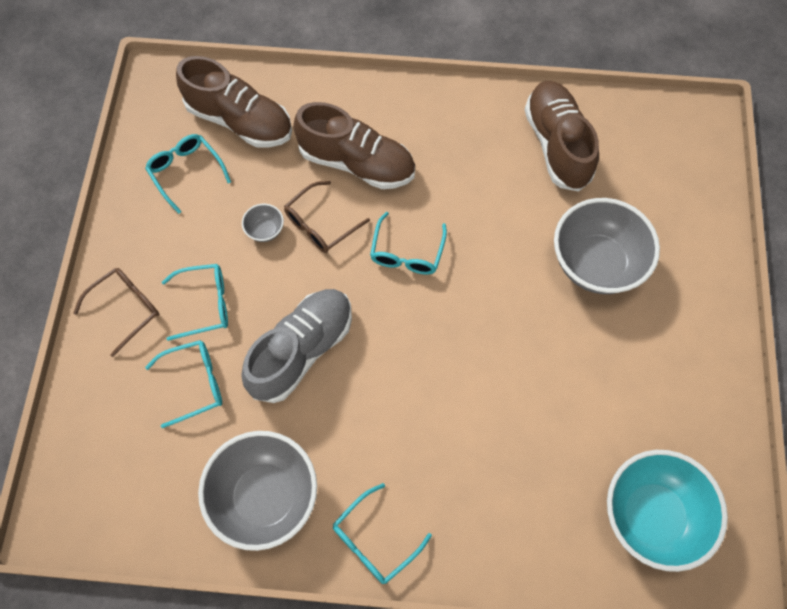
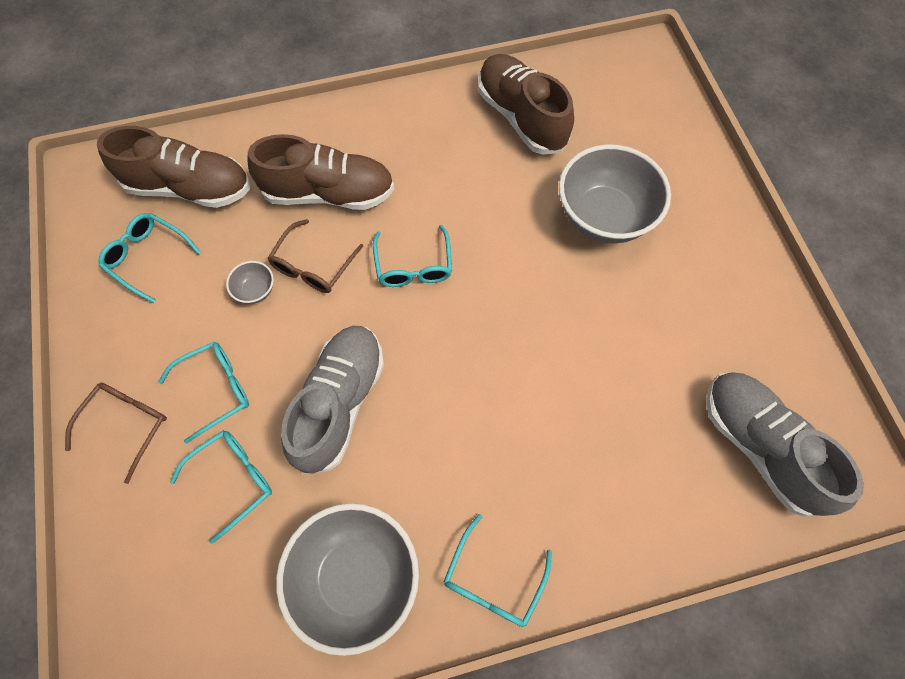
camera: 20 degrees left, 0 degrees up
(651, 516) = (759, 446): turquoise bowl -> grey shoe

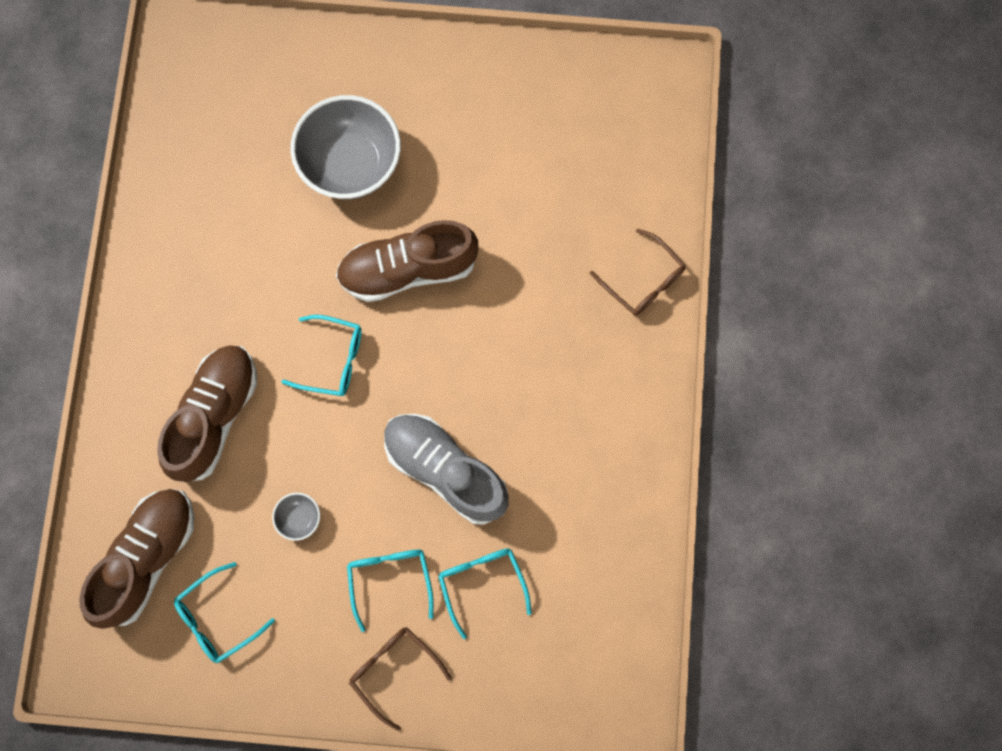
camera: 70 degrees left, 10 degrees up
(313, 266) = (294, 455): brown glasses -> brown glasses (643, 281)
(356, 578) = (601, 500): grey bowl -> none
(493, 580) = (641, 392): turquoise glasses -> none
(521, 117) = (202, 193): brown shoe -> brown shoe (408, 269)
(759, 446) = (612, 138): grey shoe -> none

